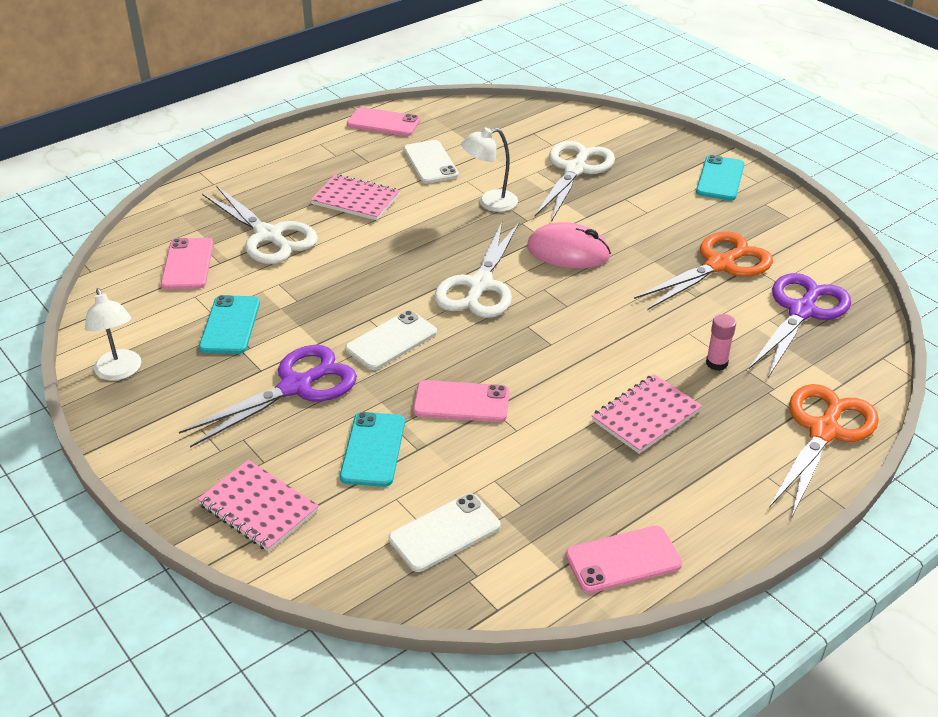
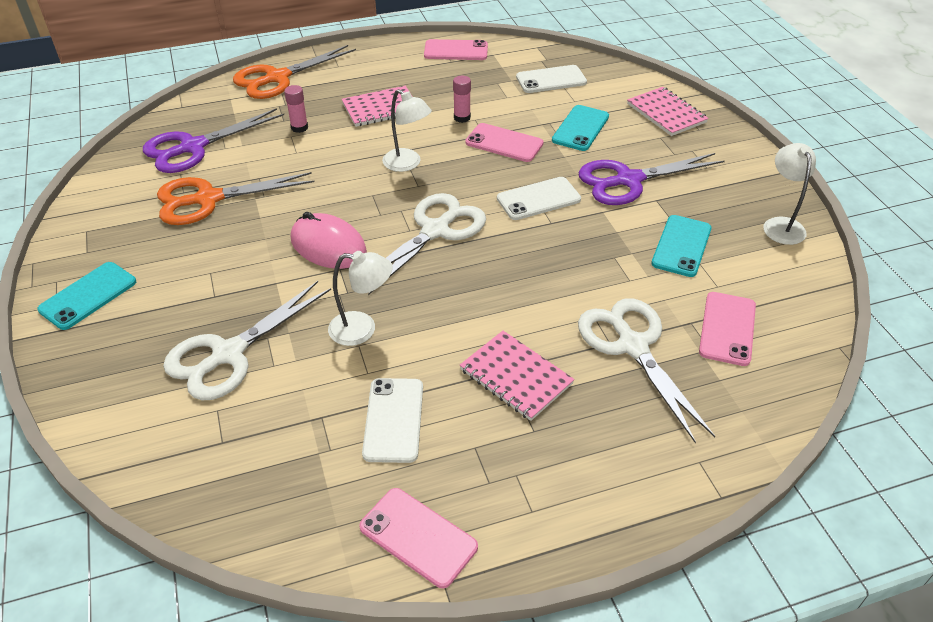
camera: 160 degrees left, 5 degrees up
(534, 427) = (462, 118): none -> pink glue stick
(556, 347) = (407, 164): none -> white lamp

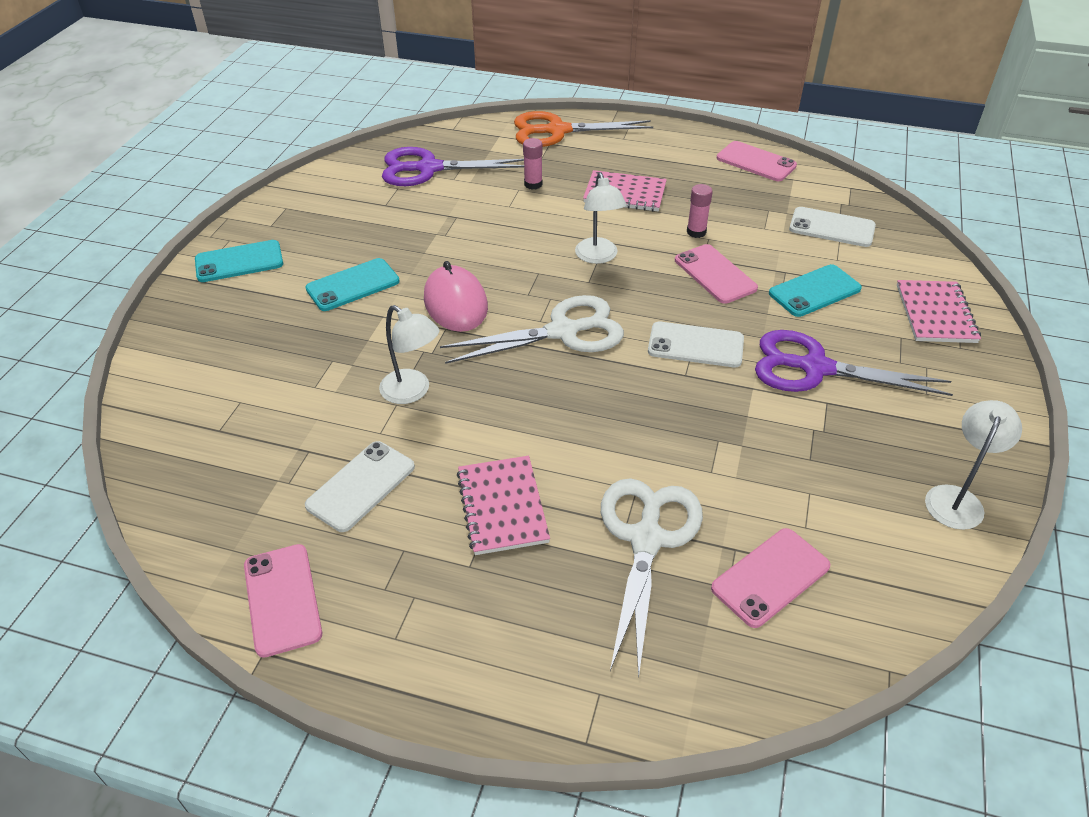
camera: 35 degrees right, 0 degrees up
(208, 199) = (398, 219): orange scissors -> none
(228, 354) = (290, 359): white scissors -> none
(681, 246) = (806, 464): turquoise phone -> turquoise phone (353, 285)

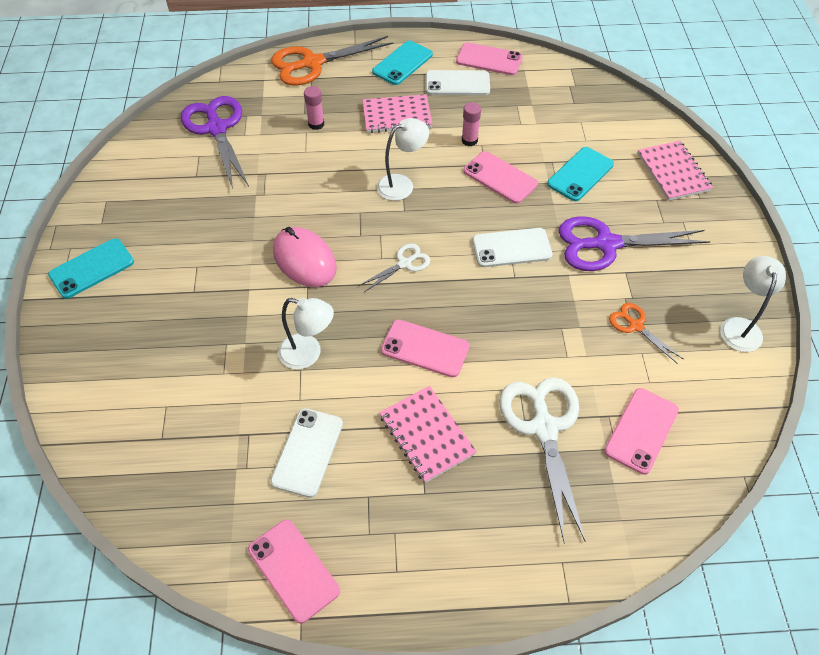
camera: 20 degrees left, 10 degrees up
(353, 285) = (207, 265): turquoise phone -> turquoise phone (402, 63)
(428, 168) = (217, 129): purple scissors -> purple scissors turned 90 degrees clockwise
(544, 419) = (425, 348): none -> pink phone
(563, 332) = (404, 263): white scissors -> white scissors, size x0.51
(598, 257) = (402, 184): white lamp -> white lamp turned 90 degrees counterclockwise
(814, 462) = (635, 326): none -> orange scissors
(832, 227) = (571, 111): white phone -> white phone (457, 83)

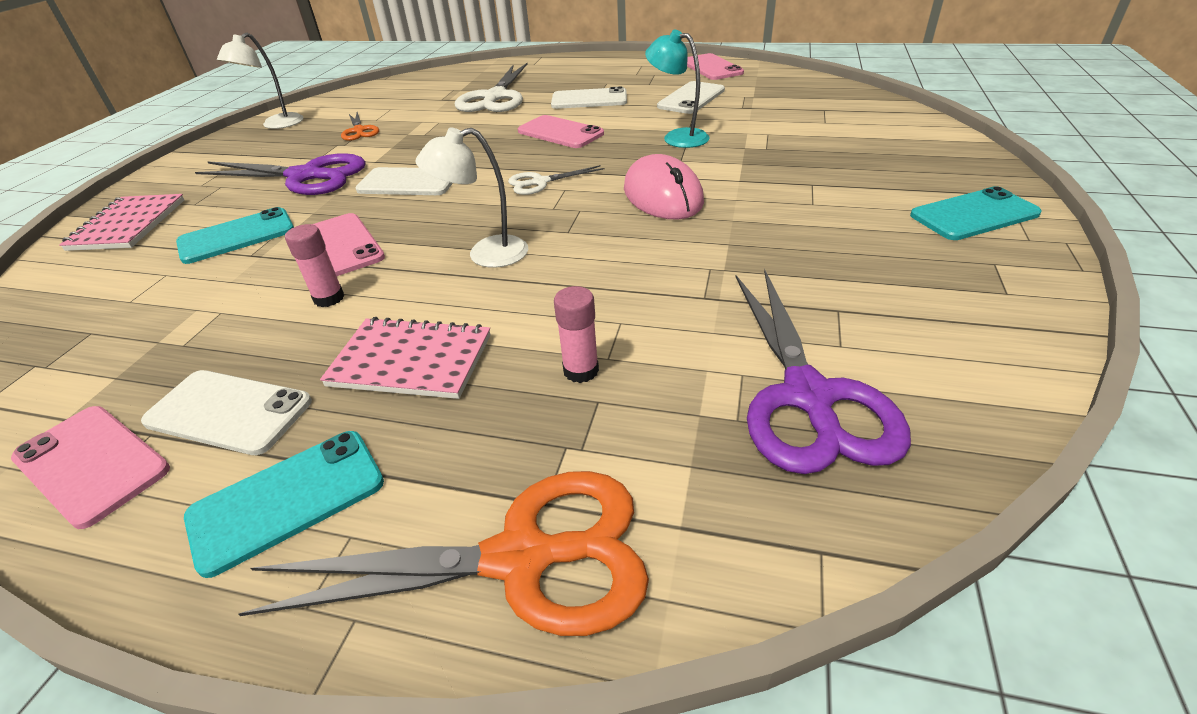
camera: 160 degrees left, 15 degrees down
(308, 354) = (677, 137): white lamp -> turquoise lamp
(427, 435) = (589, 99): pink notebook -> white phone
(641, 430) = (426, 93): pink phone -> none

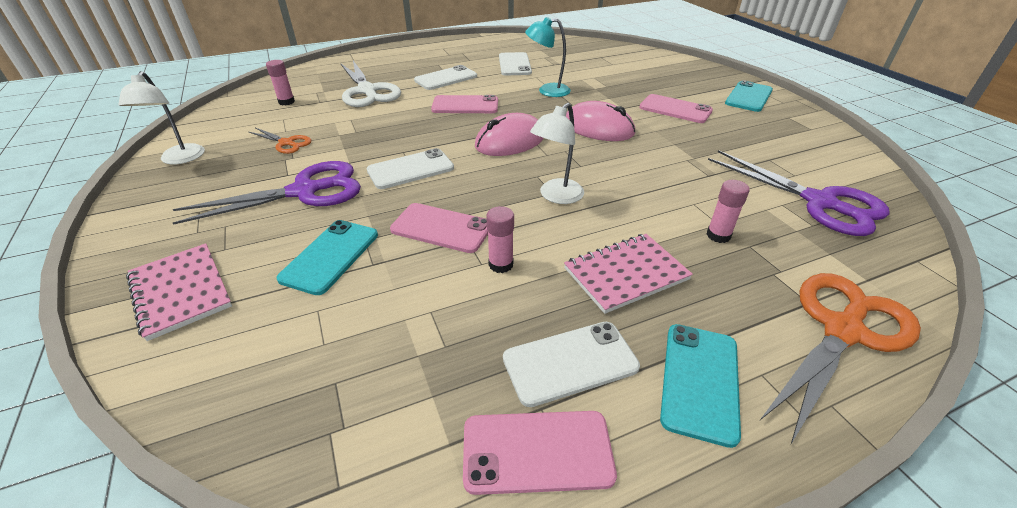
camera: 40 degrees left, 0 degrees up
(416, 94) = (286, 102): none -> pink glue stick
(540, 182) = (510, 141): white scissors -> pink mouse
(711, 67) = (494, 42): pink phone -> pink phone (675, 109)

